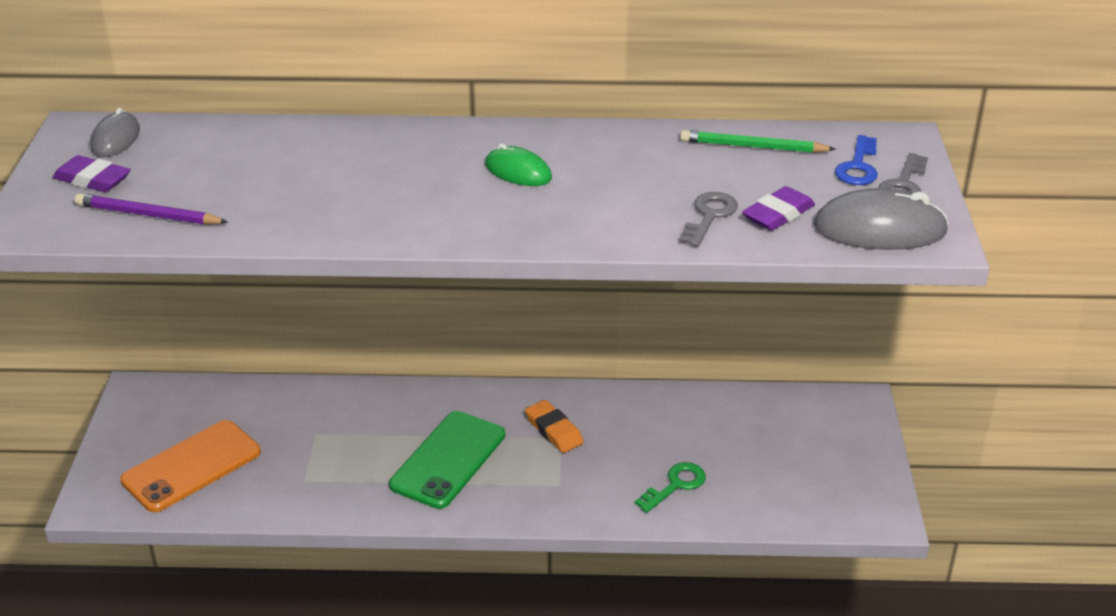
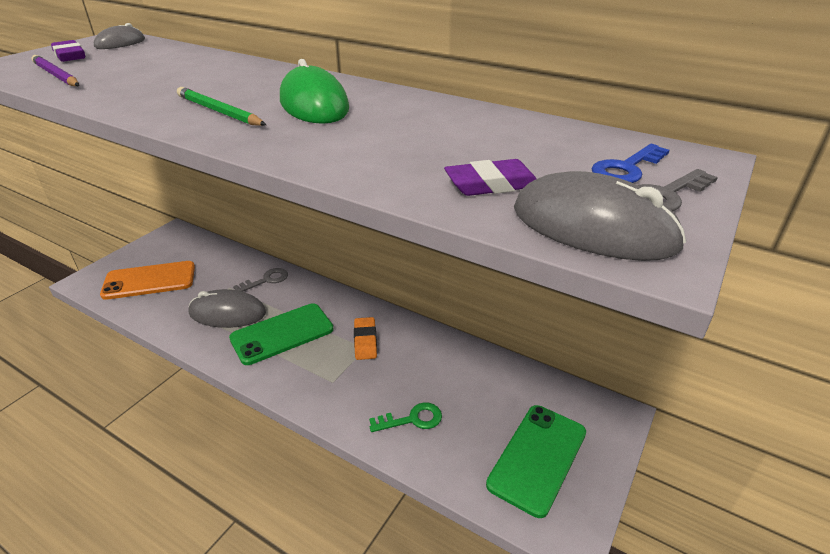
camera: 30 degrees right, 0 degrees up
(352, 463) = (227, 313): none -> grey mouse
(518, 171) = (314, 104): green mouse -> green mouse, size x1.63
(709, 216) = (421, 168): grey key -> grey key (266, 280)
(753, 147) = (533, 131): green pencil -> green pencil (219, 111)
(817, 469) = (537, 458): none -> green phone

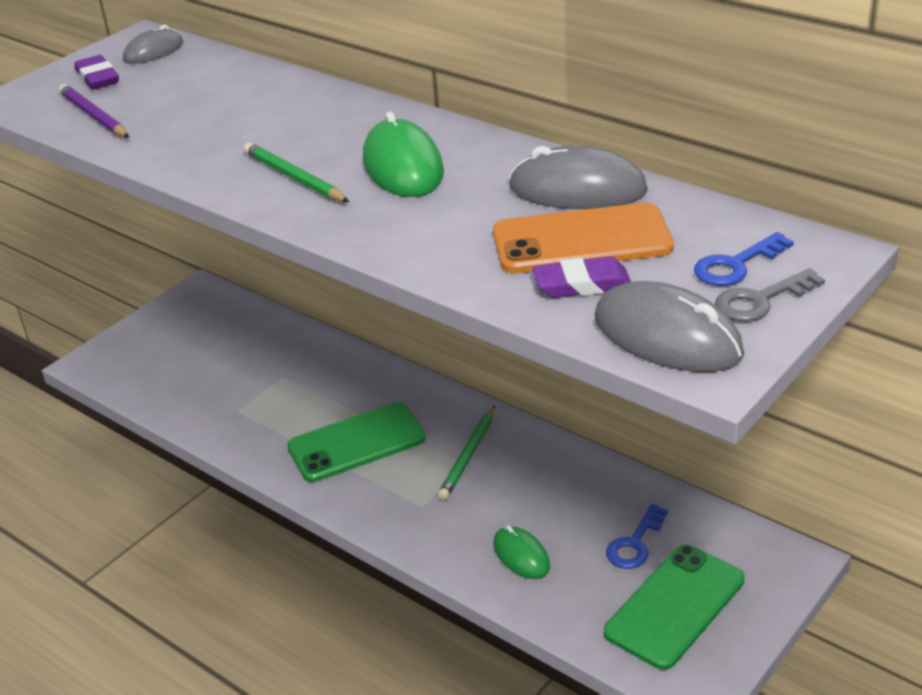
camera: 10 degrees right, 0 degrees up
(149, 281) = (174, 365): orange phone -> orange phone (581, 240)
(227, 313) = (283, 413): grey mouse -> grey mouse (577, 189)
(266, 280) = (334, 367): grey key -> none
(365, 341) = (468, 456): orange eraser -> green pencil
(412, 419) = (521, 555): green key -> green mouse
(497, 405) = (635, 543): none -> blue key

